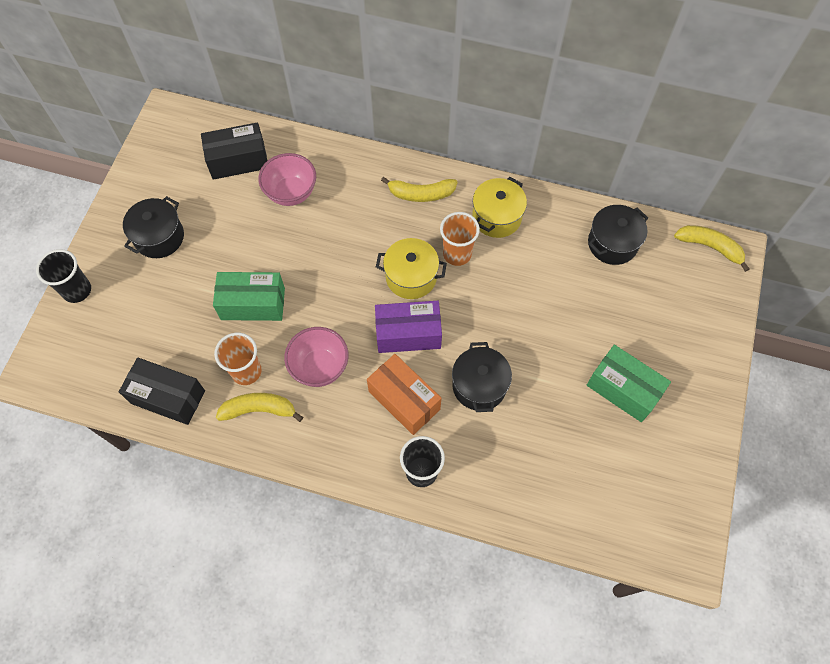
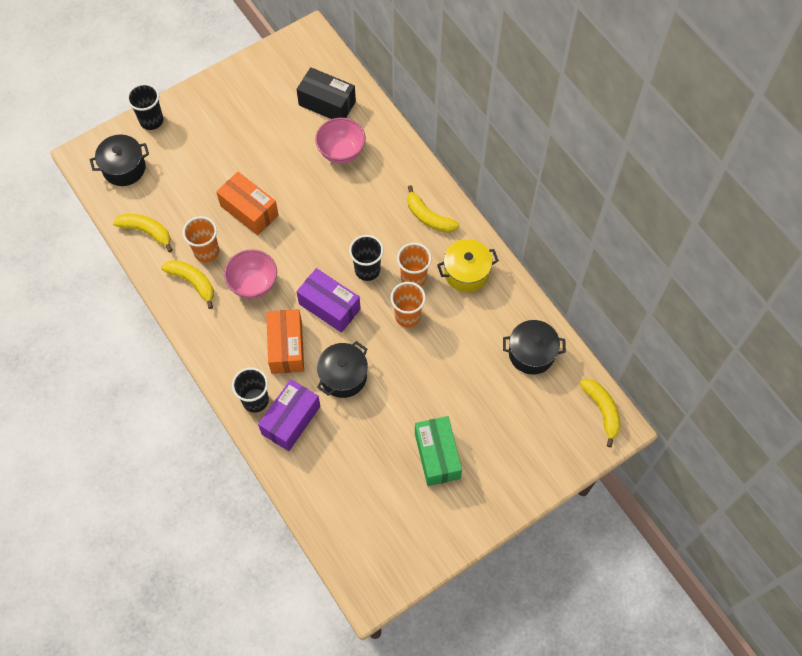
camera: 40 degrees right, 0 degrees up
(159, 237) = (230, 121): black pot -> black pot (124, 168)
(168, 397) = (147, 231): black box -> yellow banana
(253, 304) = (249, 210): green box -> orange box
(411, 277) = (367, 270): yellow pot -> black cup
(471, 462) = (291, 420): none -> purple box
(483, 290) = (407, 316): none -> orange cup

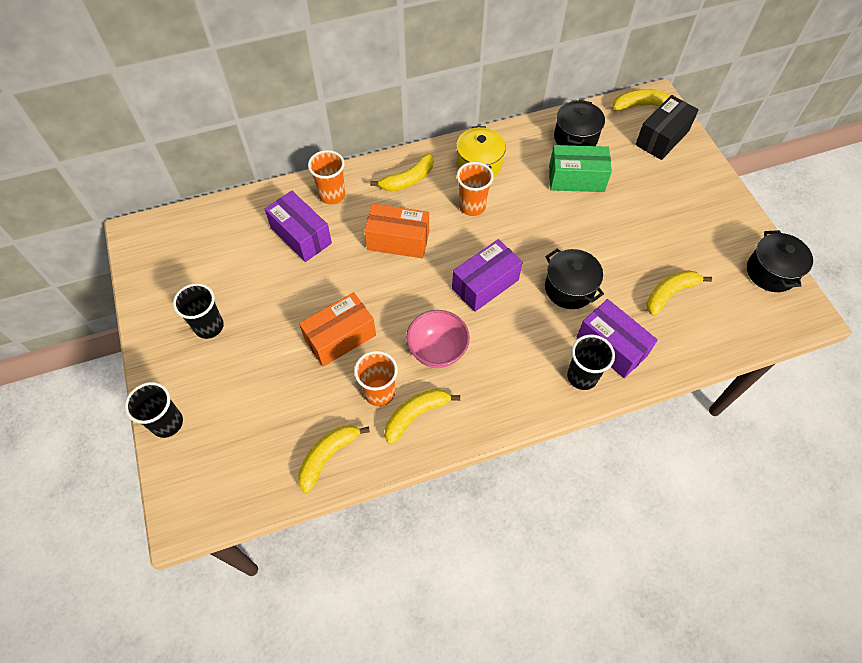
camera: 75 degrees left, 5 degrees down
(124, 168) = (223, 469): black pot -> black pot (771, 272)
(286, 347) = (524, 334): orange box -> orange box (398, 240)
(327, 103) = (233, 236): black box -> black box (662, 138)
(341, 152) = (301, 235): pink bowl -> purple box
(360, 464) = (669, 294): none -> yellow banana
(367, 270) = (452, 242): black cup -> black cup (209, 326)
(407, 316) = (514, 220): orange cup -> orange cup (332, 195)
(437, 455) = (668, 229): green box -> green box (576, 179)

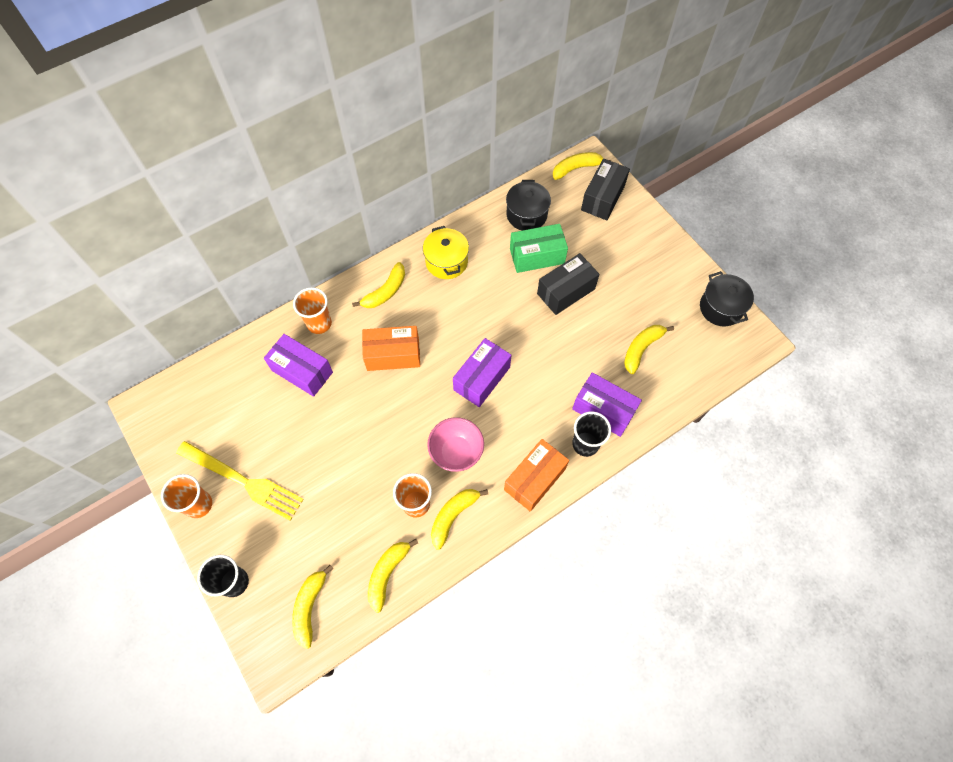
camera: 15 degrees left, 5 degrees up
(209, 326) = (243, 481): black cup -> yellow fork
(236, 469) = (310, 607): none -> yellow banana
(340, 337) = (367, 461): orange box -> orange box (534, 479)
(472, 206) = (451, 305): orange cup -> orange cup (198, 504)
(569, 288) = (555, 364): black pot -> none
(599, 219) = (566, 291): none -> black box

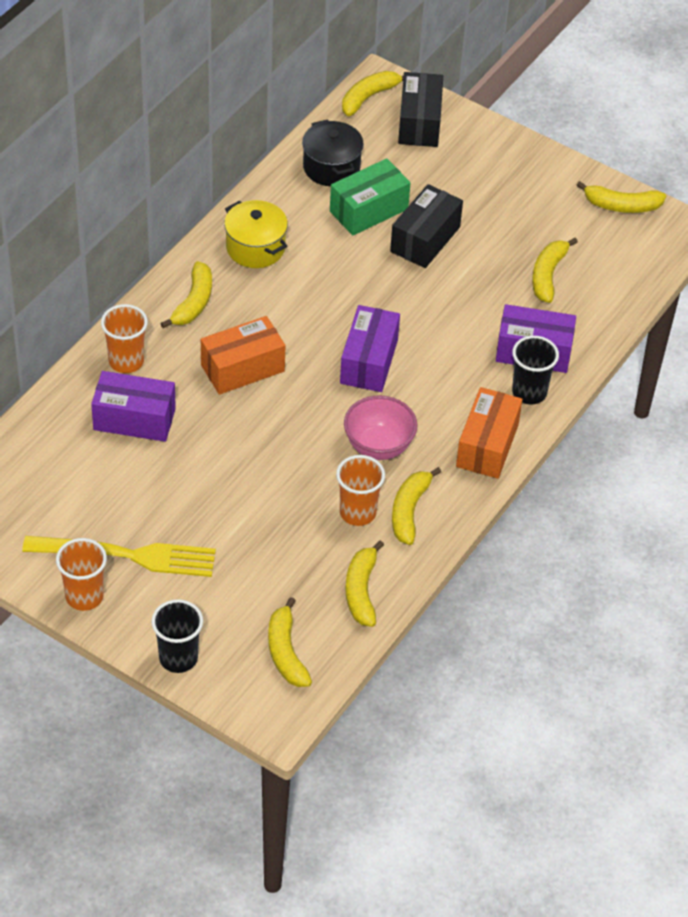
camera: 25 degrees left, 15 degrees down
(721, 308) = (622, 206): black pot -> yellow banana

